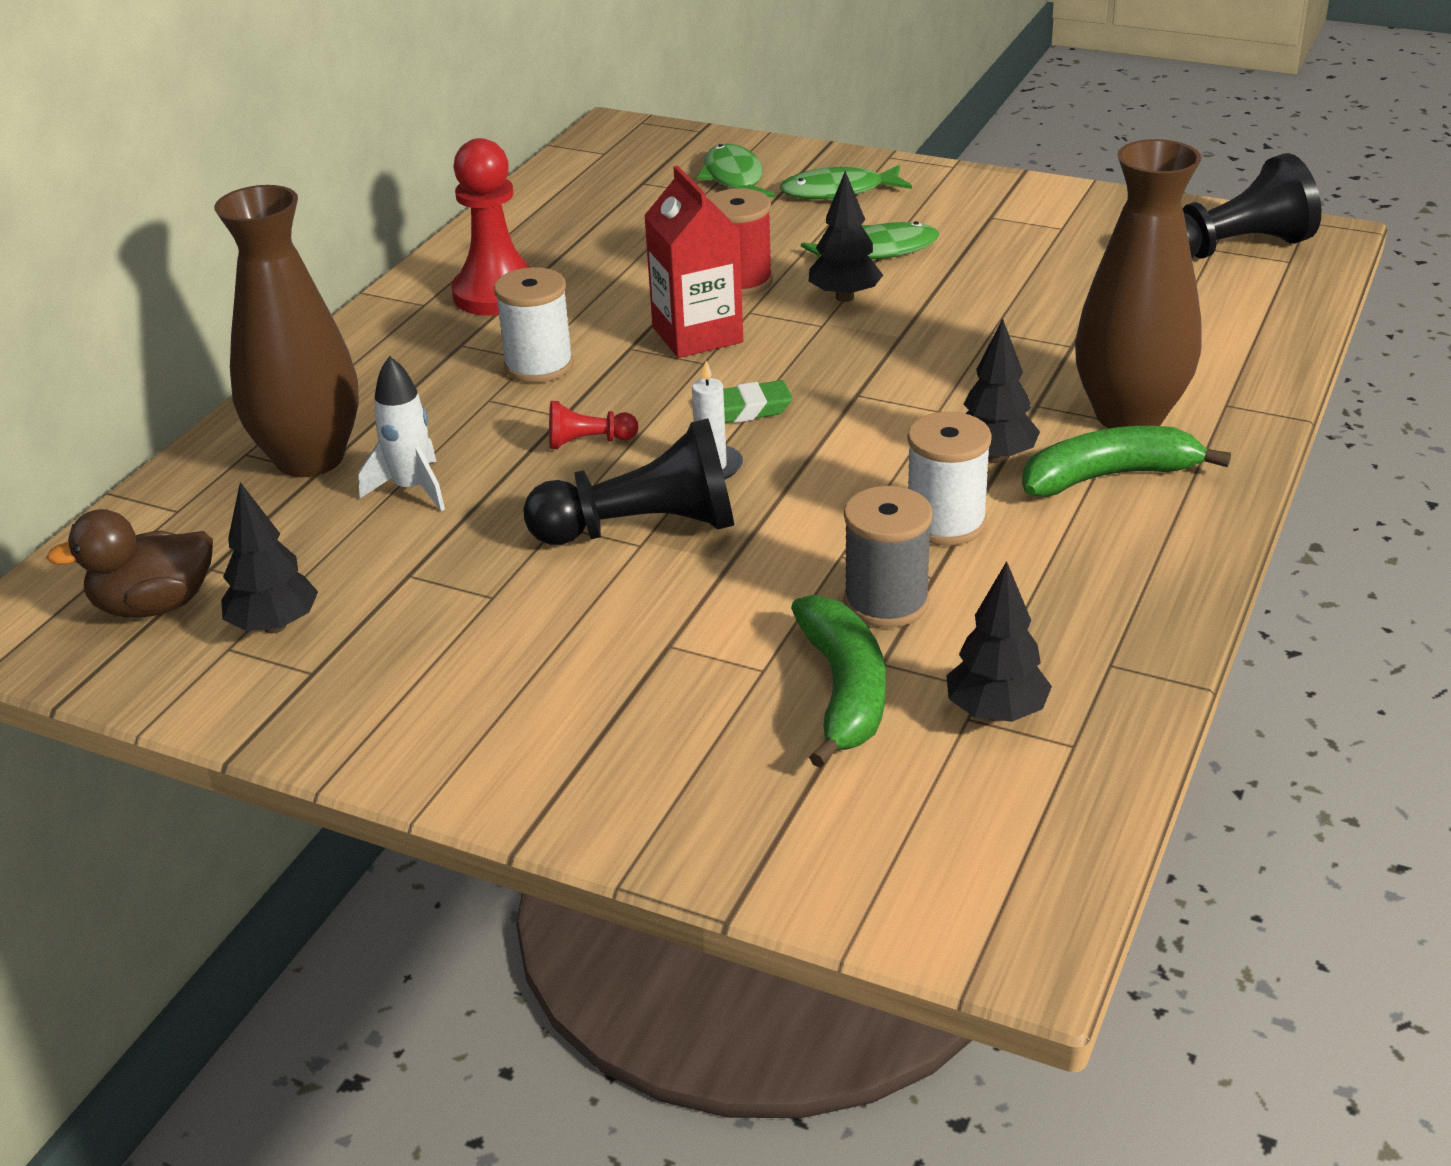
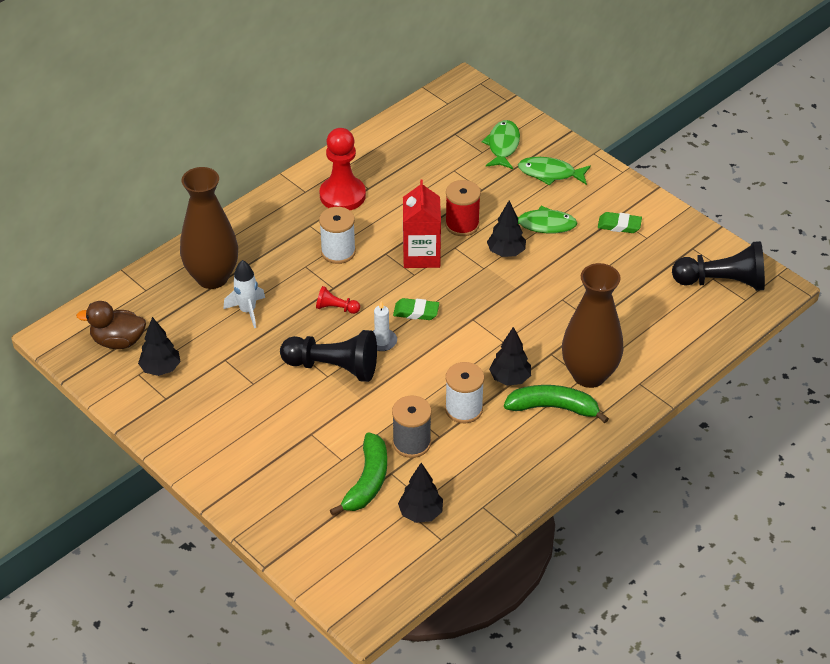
camera: 20 degrees right, 10 degrees up
(1004, 224) = (619, 225): none -> green eraser

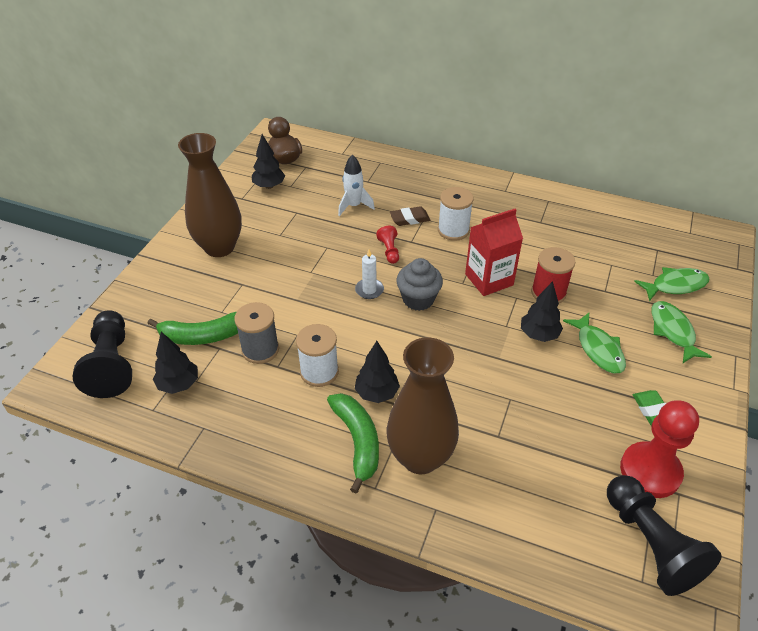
camera: 65 degrees right, 0 degrees up
(212, 277) = (376, 178): brown vase -> brown vase (219, 247)
(299, 276) = (409, 219): none -> brown eraser
(333, 367) = (322, 272): black pawn -> black pawn (111, 364)
(342, 195) = (519, 211): red pawn -> red pawn (650, 471)
(416, 312) = (418, 299): green eraser -> grey cupcake

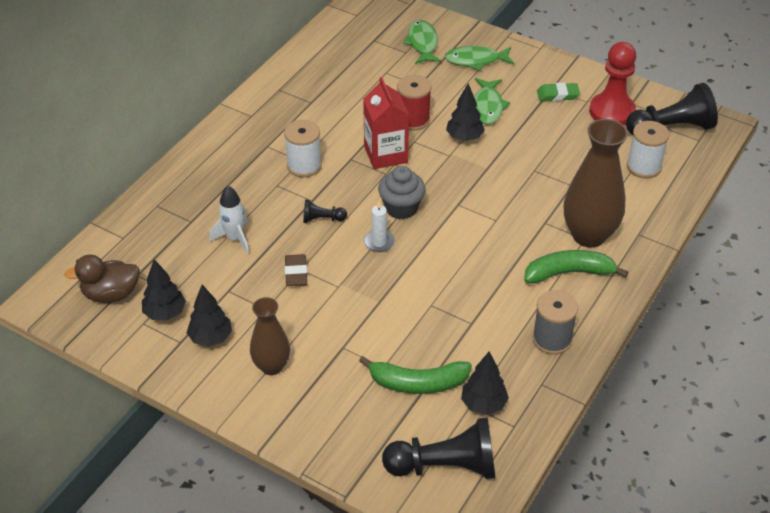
camera: 80 degrees left, 0 degrees up
(203, 336) = (418, 383): green banana -> green banana turned 90 degrees clockwise
(219, 247) = (271, 366): brown vase -> brown vase, size x0.60
(260, 349) = (447, 335): grey spool -> grey spool (552, 339)
(319, 372) = (484, 292): white spool -> white spool (644, 167)
(377, 393) = (516, 254): black tree -> black tree (211, 338)
(389, 251) = (322, 219): red pawn -> black pawn
(409, 219) = (274, 196): brown eraser -> brown eraser (296, 273)
(598, 349) = (488, 107): green fish -> green fish turned 105 degrees clockwise

